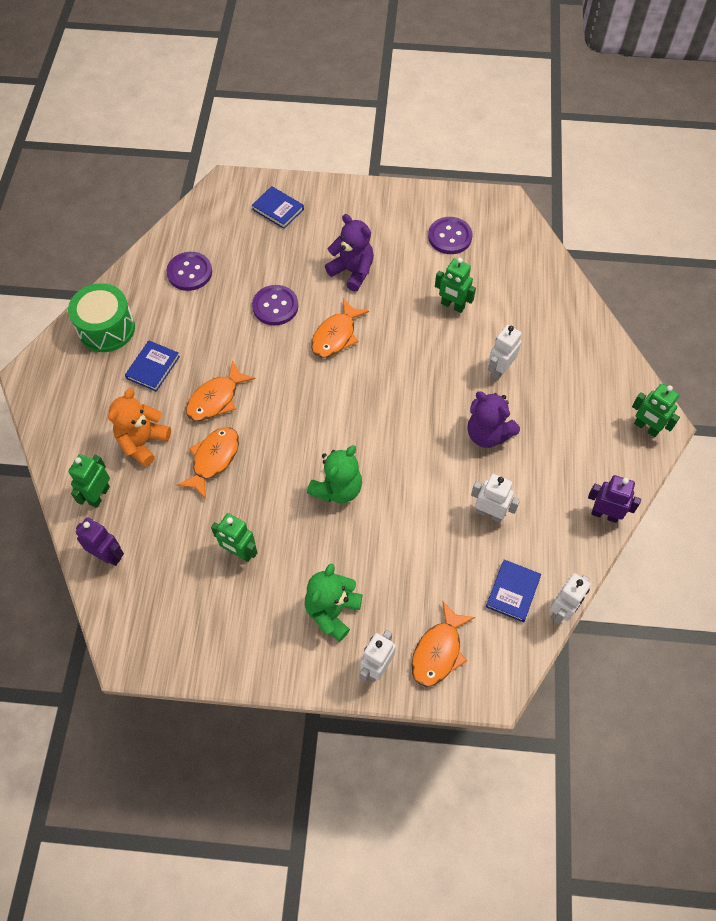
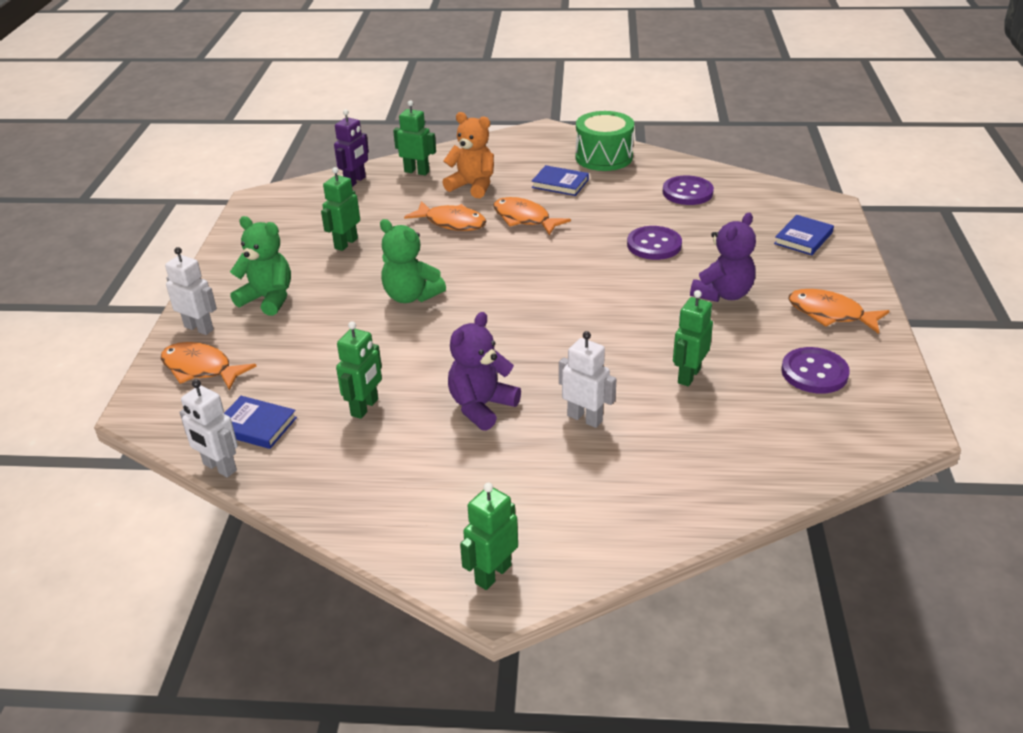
camera: 90 degrees right, 25 degrees down
(336, 335) = (620, 286): orange fish -> orange fish (830, 314)
(489, 513) = (365, 407): white robot -> green robot
(604, 514) = (348, 516): purple robot -> none

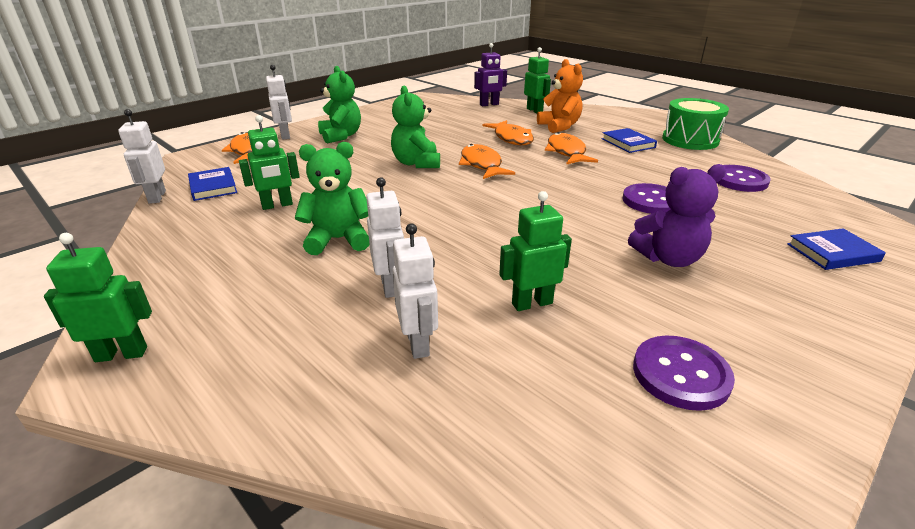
camera: 40 degrees right, 5 degrees down
(346, 243) = (429, 127): green robot -> none
(481, 407) = (338, 240): purple teddy bear -> green teddy bear
(663, 443) = (418, 343): none -> white robot
(830, 314) = (781, 329): orange fish -> orange fish (482, 165)

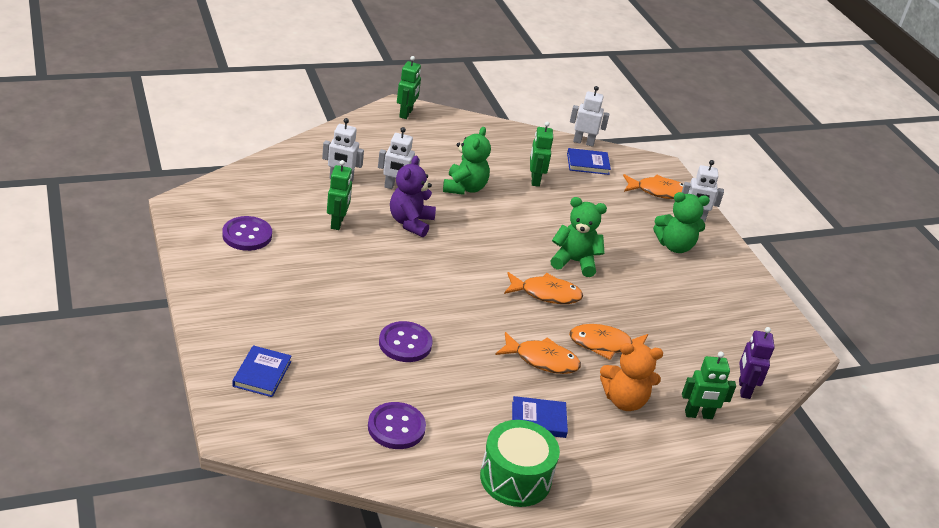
camera: 110 degrees right, 5 degrees up
(668, 258) = (328, 295): purple teddy bear -> purple teddy bear (410, 223)

